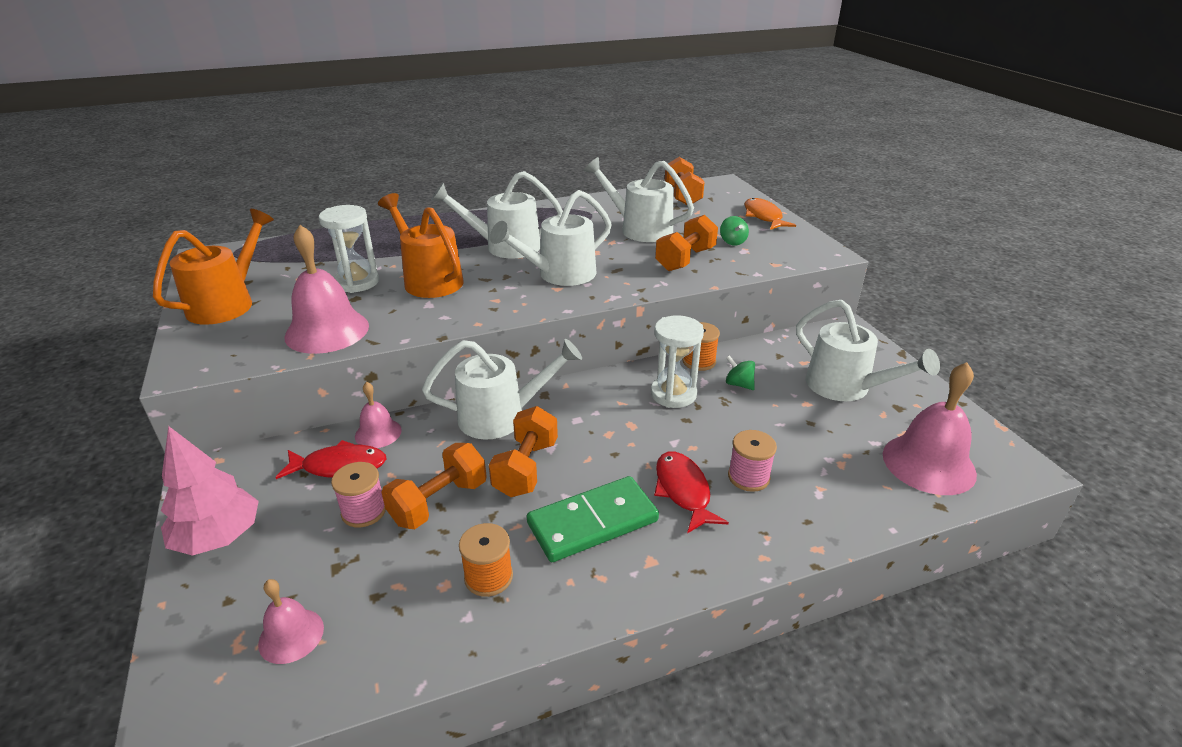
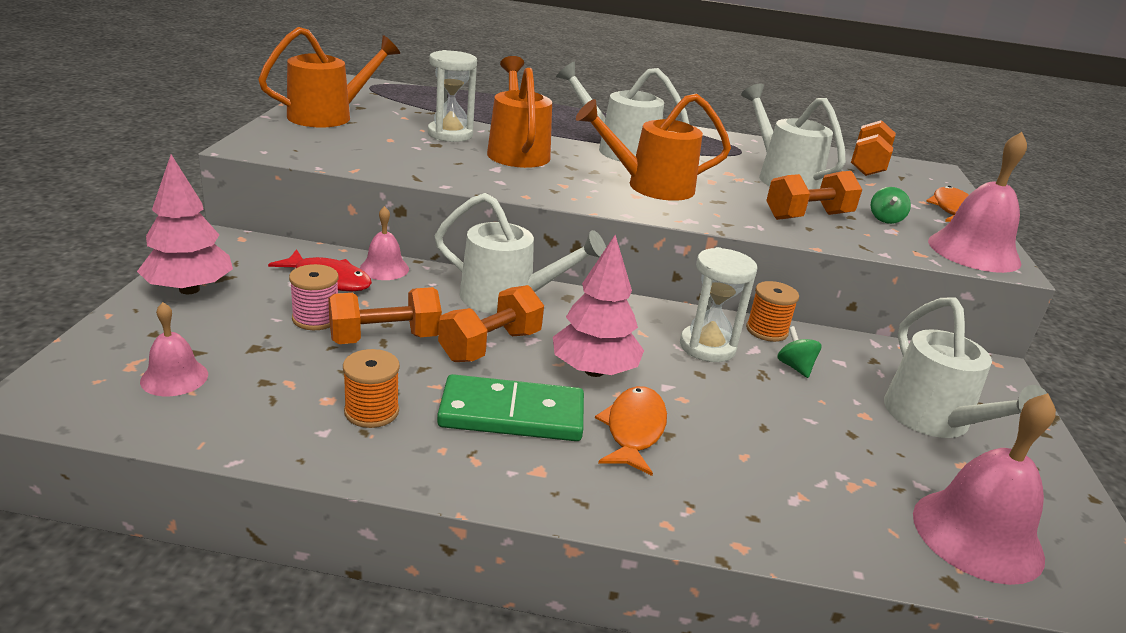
camera: 25 degrees right, 5 degrees down
(327, 331) = (386, 158): pink bell -> pink bell (974, 251)
(559, 275) = (650, 186): white watering can -> orange watering can
(617, 453) = (594, 371): none -> pink tree
(683, 491) = (634, 430): red fish -> orange fish
(748, 477) = (722, 449): pink spool -> none

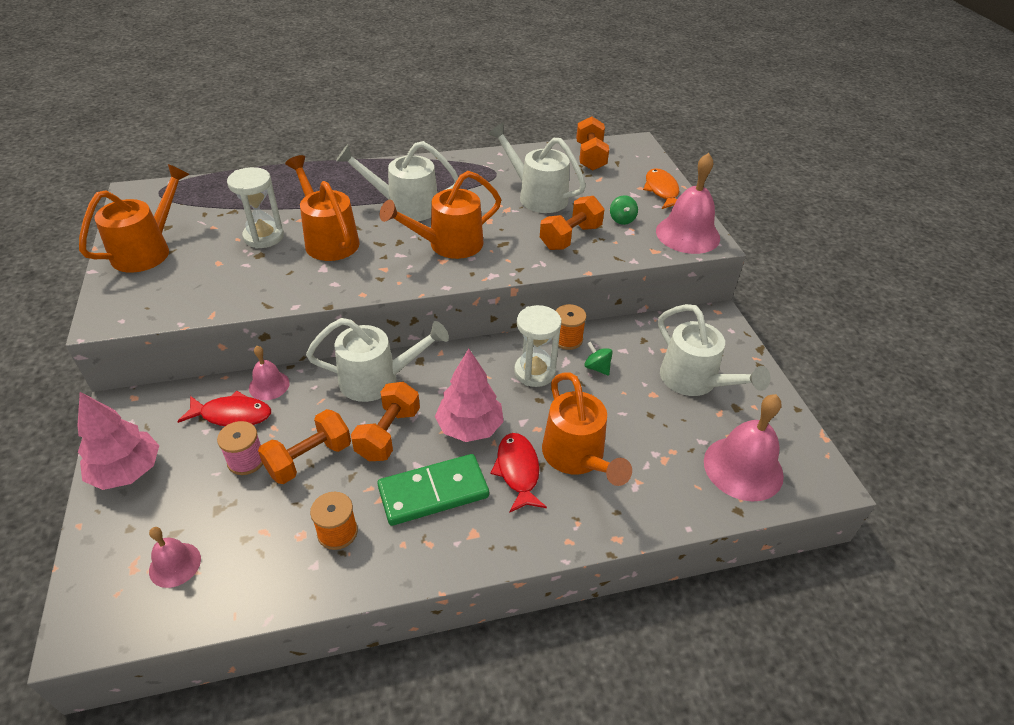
camera: 20 degrees left, 15 degrees up
(634, 430) = (518, 471): orange fish -> red fish
(724, 443) = (577, 458): none -> orange watering can

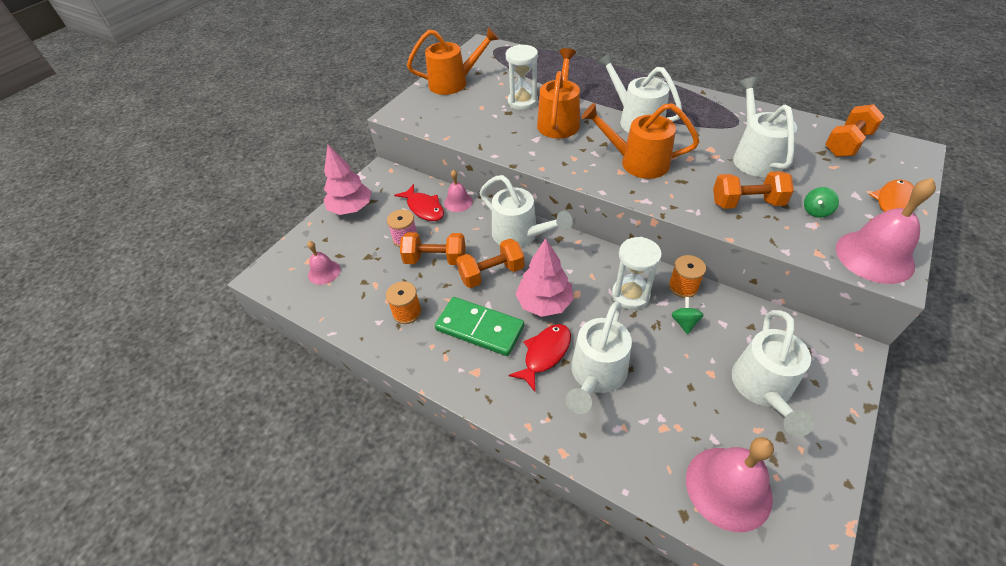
camera: 50 degrees right, 5 degrees up
(577, 458) = (596, 376): orange watering can -> white watering can

